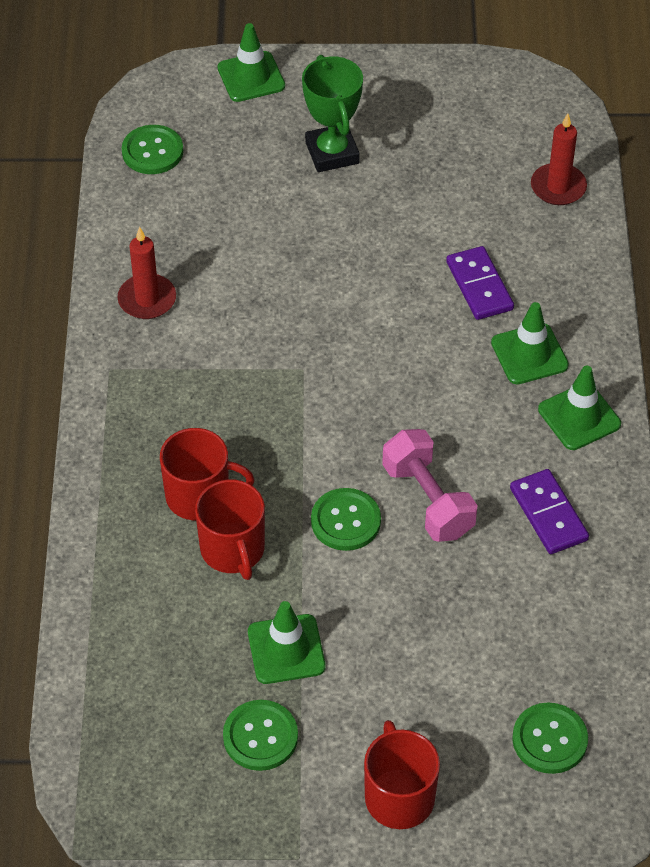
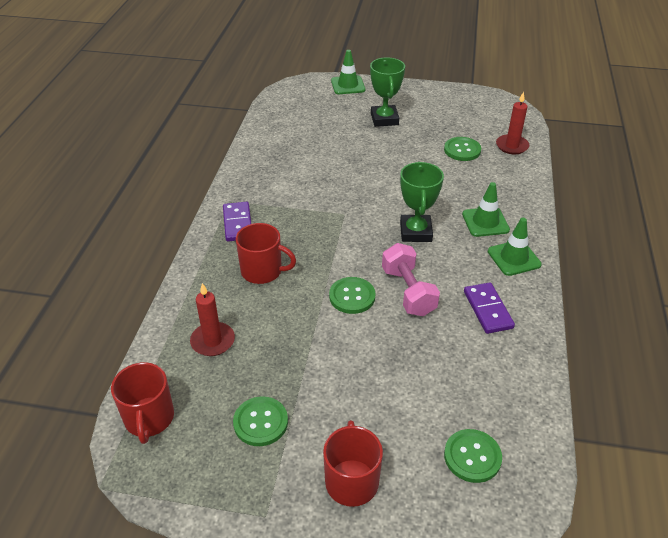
camera: 10 degrees right, 10 degrees down
(147, 299) = (262, 171): red candle -> red candle (213, 341)
(152, 151) = (286, 109): green button -> green button (462, 150)
(233, 550) = (275, 303): red mug -> red mug (149, 418)
(286, 649) = (294, 368): green traffic cone -> none
(423, 389) = (415, 232): none -> green trophy
(479, 286) = (459, 186): purple domino -> purple domino (238, 223)

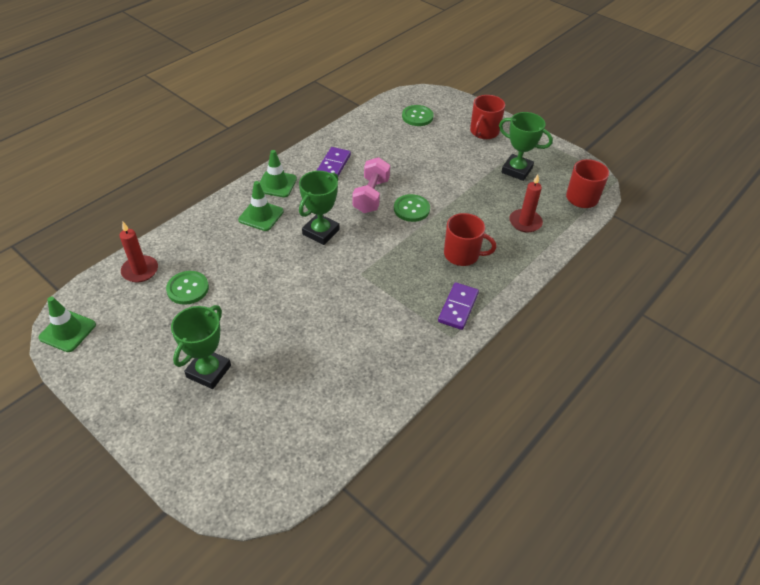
camera: 150 degrees left, 5 degrees up
(260, 422) = (516, 170): green button -> green trophy
(263, 271) = (462, 254): red mug -> red mug turned 150 degrees clockwise
(348, 85) = (182, 462): green traffic cone -> green traffic cone (67, 331)

